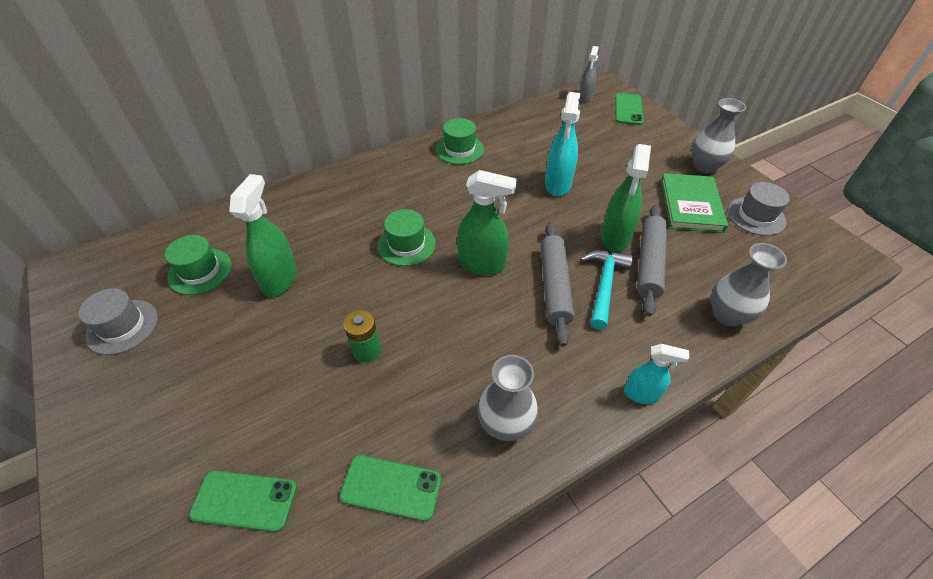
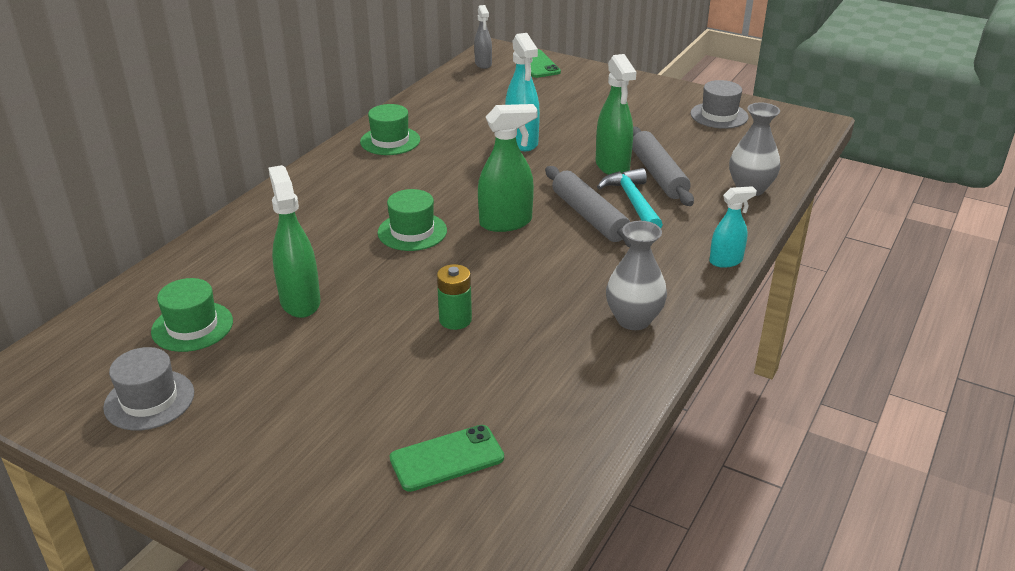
camera: 30 degrees left, 15 degrees down
(391, 487) = (574, 395): green phone -> none
(690, 205) = (658, 123): green book -> none
(704, 166) = (646, 91): grey vase -> none

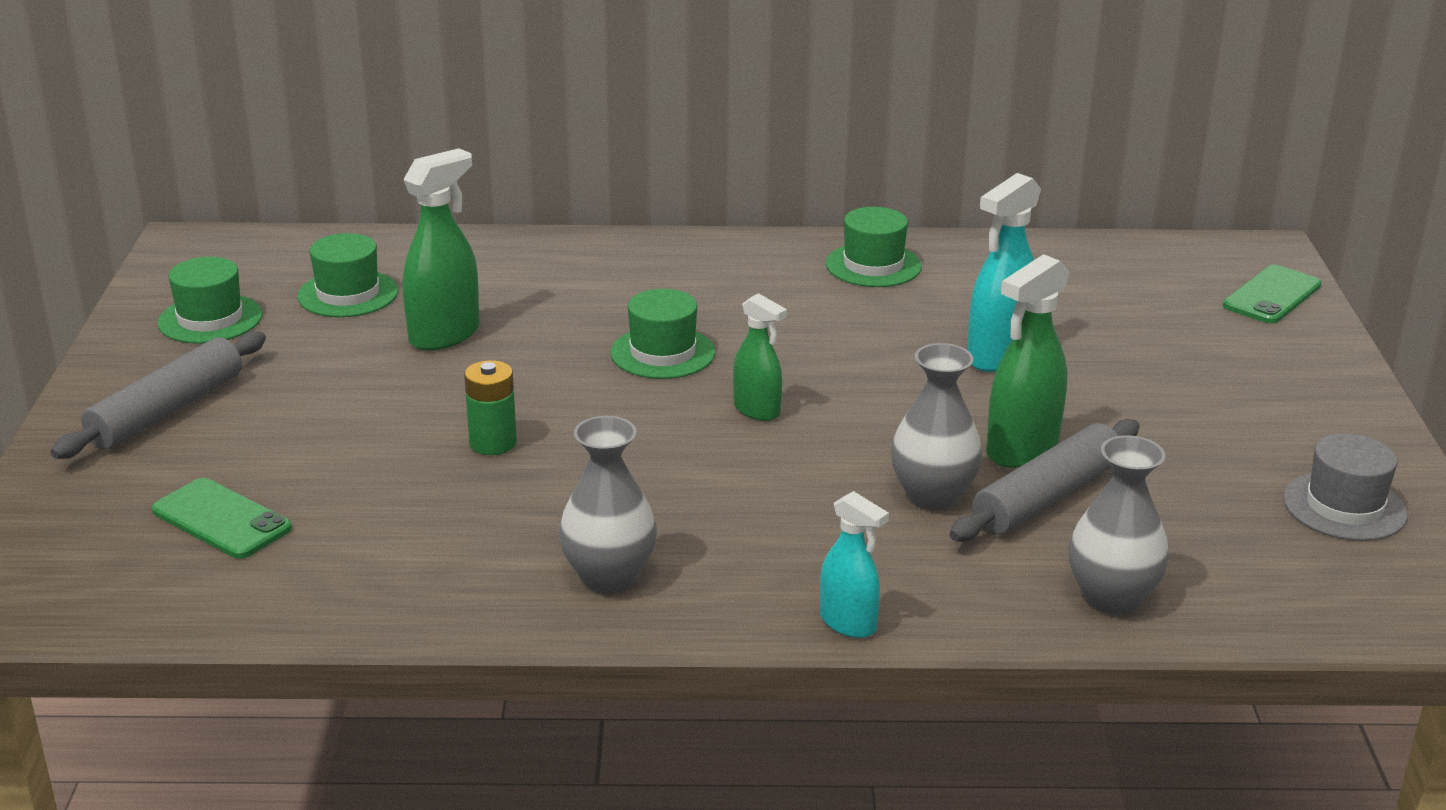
camera: 60 degrees right, 5 degrees down
(149, 400) = (210, 319): grey hat -> green hat
(483, 64) = (1202, 256): grey spray bottle -> none
(506, 222) = (757, 410): green spray bottle -> green spray bottle, size x0.62
(589, 217) = (846, 470): grey rolling pin -> grey rolling pin (166, 411)
(633, 202) = (932, 496): turquoise hammer -> grey vase

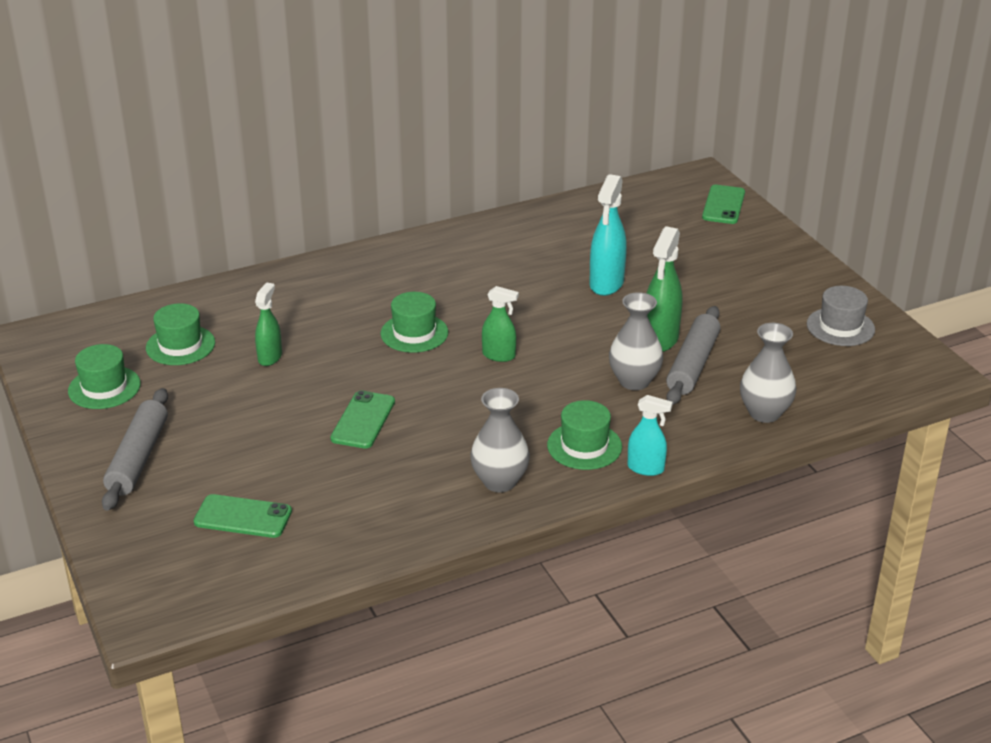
camera: 25 degrees left, 5 degrees up
(445, 335) = (270, 357): green spray bottle -> green spray bottle, size x0.62
(493, 443) = (363, 420): green battery -> green phone
(873, 265) = (491, 241): green hat -> green hat (584, 446)

